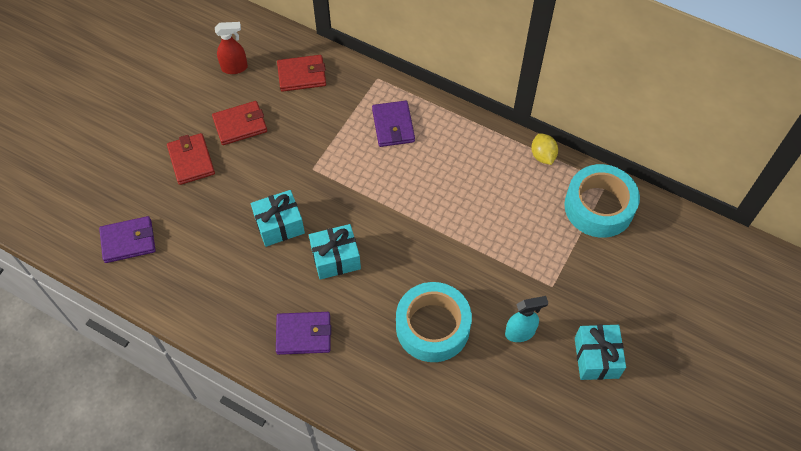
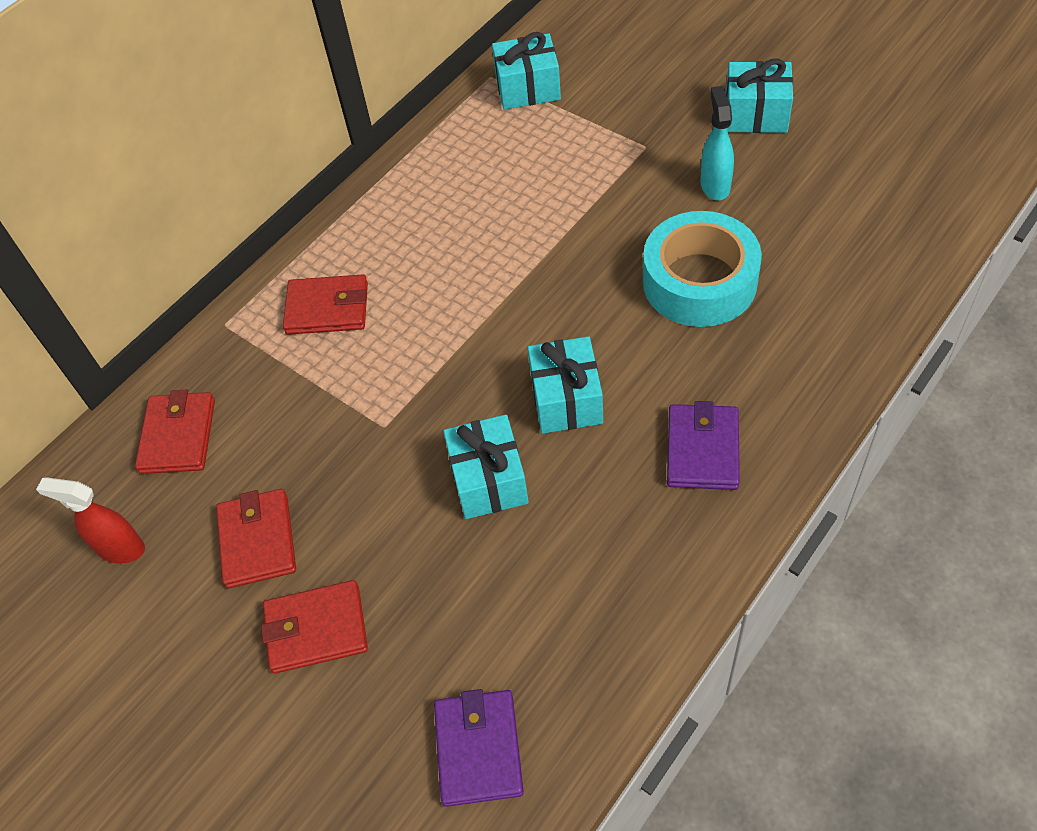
camera: 75 degrees left, 5 degrees down
(235, 68) = (120, 548): red spray bottle -> red spray bottle turned 75 degrees counterclockwise
(393, 126) = (327, 308): purple wallet -> red wallet
(542, 156) = (431, 136): yellow lemon -> none
(599, 207) = (528, 88): turquoise tape -> turquoise gift

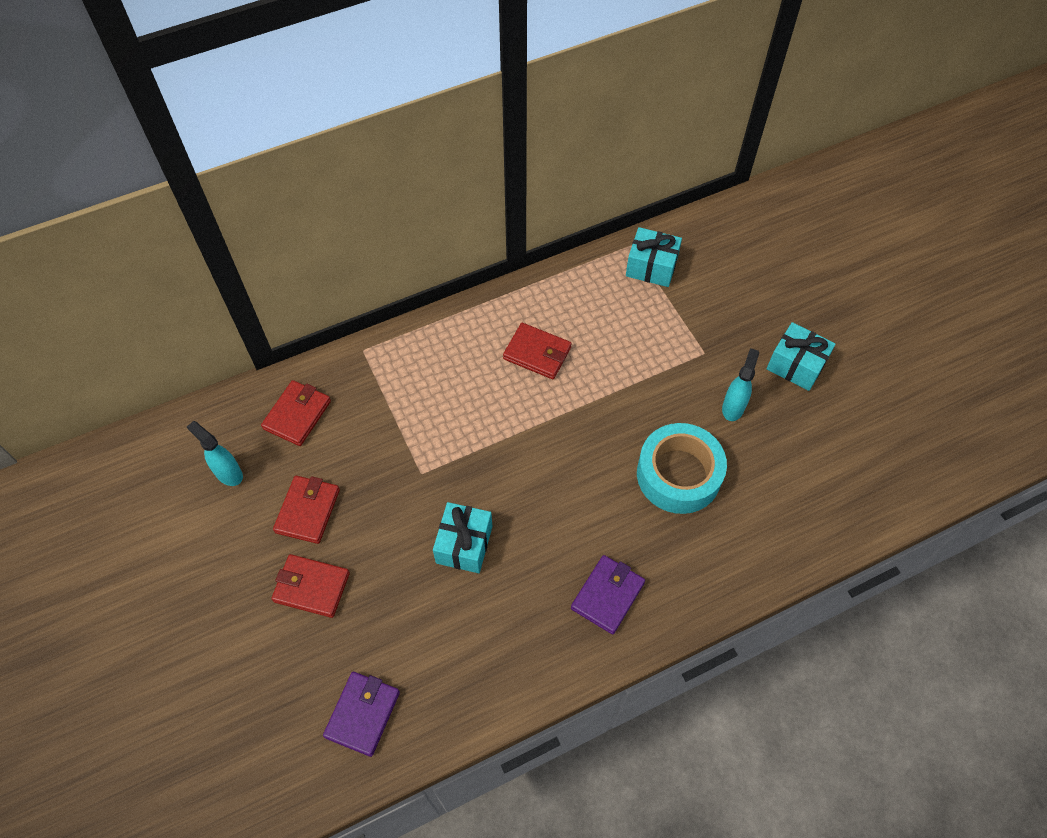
camera: 20 degrees right, 5 degrees up
(120, 548) = (228, 473): red spray bottle -> turquoise spray bottle
(327, 308) = (431, 371): red wallet -> red wallet (537, 353)
(566, 399) = (543, 514): turquoise gift -> none

